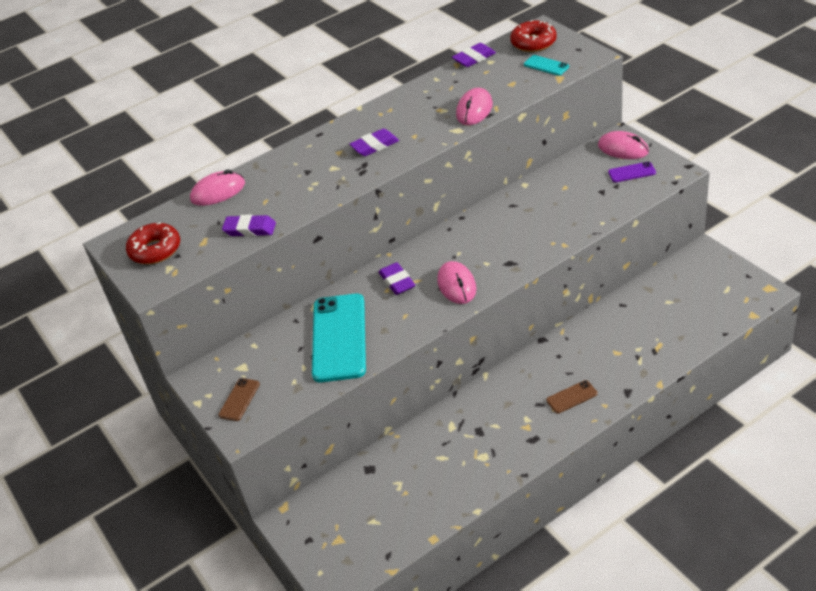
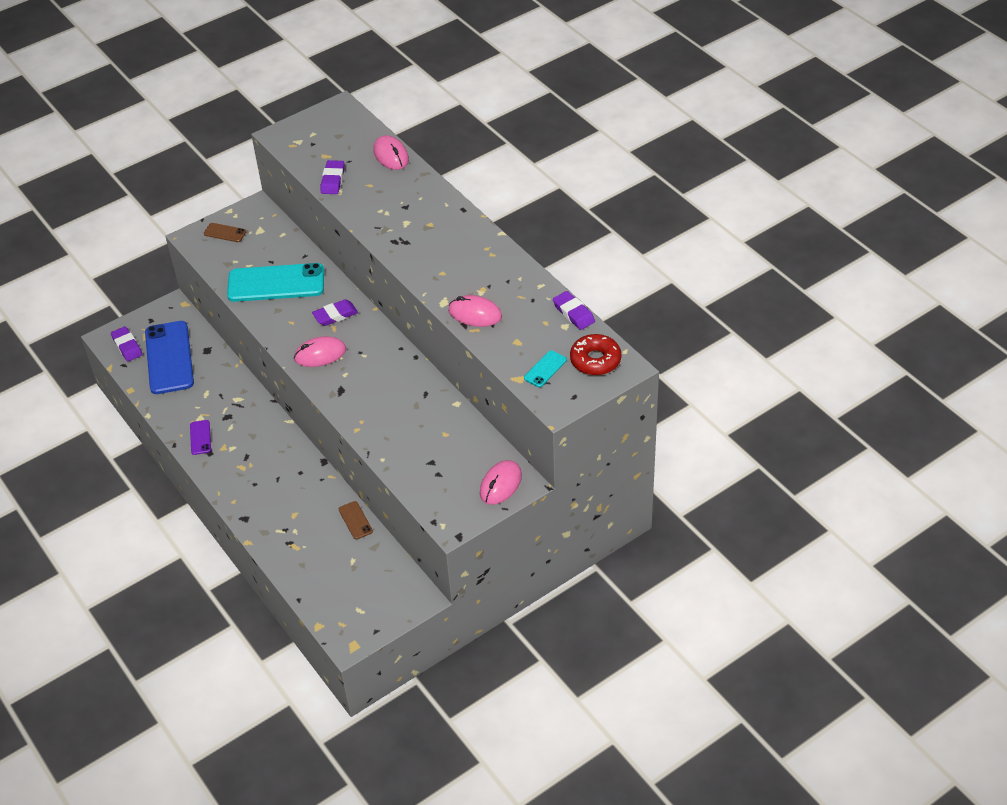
camera: 85 degrees right, 5 degrees up
(155, 250) = (323, 130): red donut -> none
(374, 146) = (433, 247): purple eraser -> purple eraser (127, 346)
(379, 506) = (169, 358): none -> blue phone
(571, 397) = (248, 479): brown phone -> brown phone (355, 520)
(632, 172) = (457, 488): purple phone -> purple phone (200, 437)

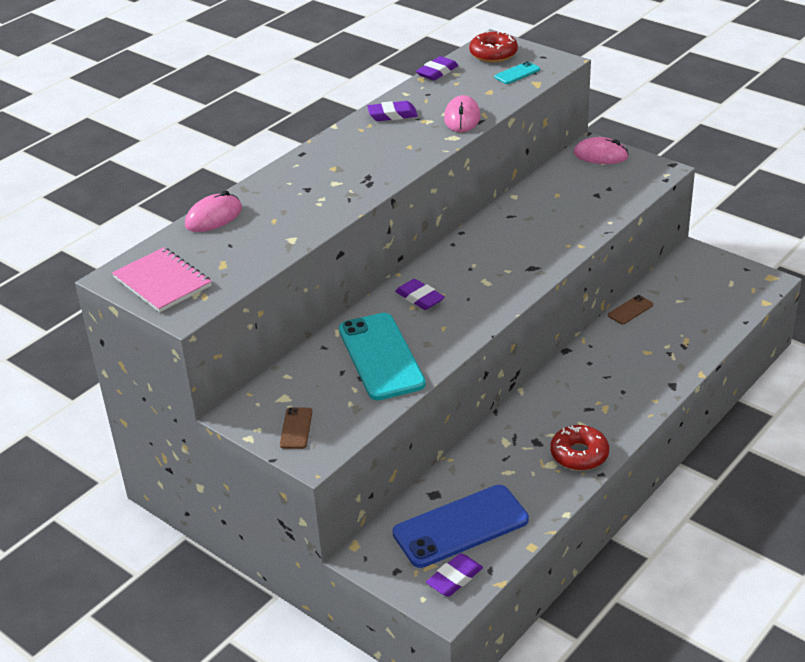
camera: 105 degrees left, 10 degrees down
(200, 437) = (579, 454): purple phone -> red donut
(320, 354) = (486, 294): pink mouse -> none
(321, 127) = (162, 282): none -> pink notebook
(333, 180) = (271, 247): purple eraser -> purple eraser (392, 115)
(545, 369) = (517, 73): turquoise phone -> turquoise phone turned 60 degrees counterclockwise

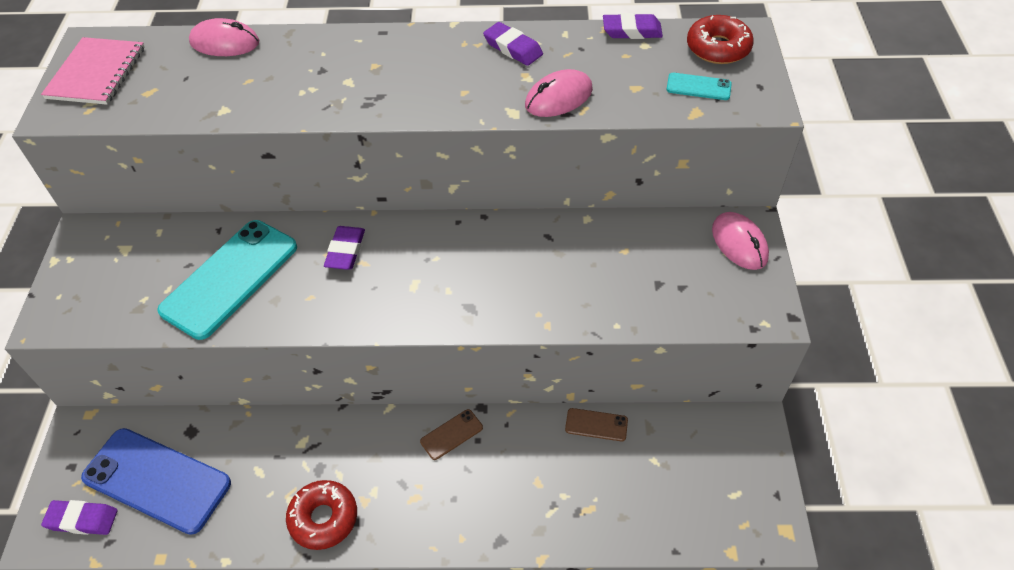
camera: 50 degrees right, 15 degrees up
(296, 428) = (84, 284): brown phone -> brown phone (451, 434)

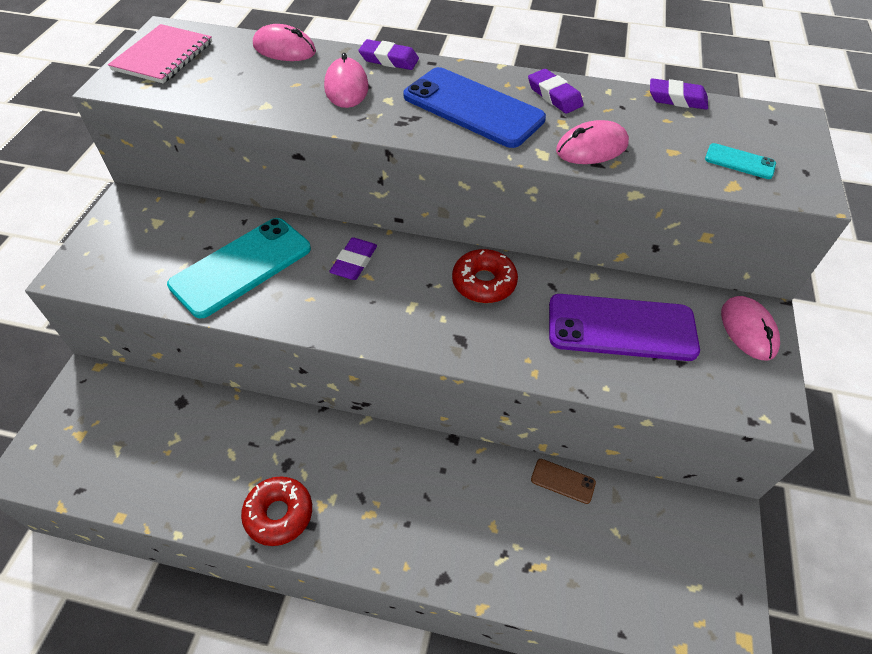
camera: 10 degrees right, 0 degrees up
(82, 519) = (63, 463): purple eraser -> purple eraser (389, 59)
(157, 480) = (138, 441): blue phone -> blue phone (473, 108)
(302, 75) = (346, 87): none -> pink mouse
(451, 434) = (419, 459): brown phone -> none
(621, 264) = (621, 327): none -> purple phone
(718, 48) = (764, 128): red donut -> red donut (484, 283)

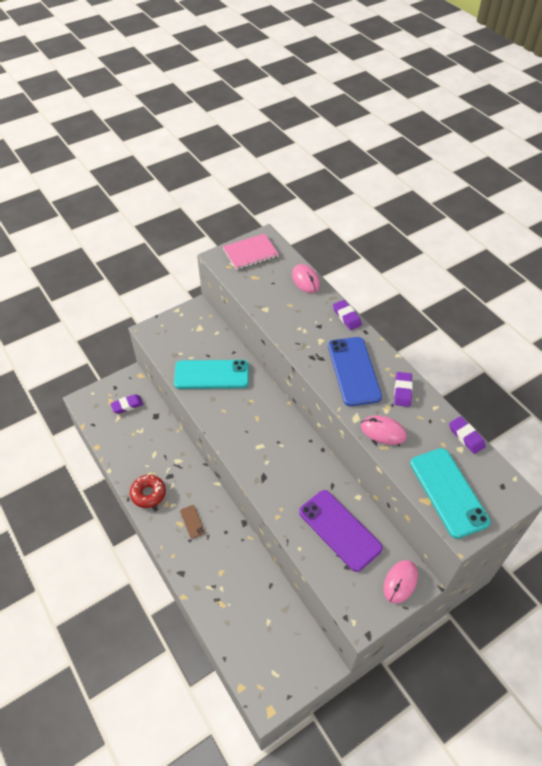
camera: 45 degrees right, 0 degrees up
(346, 87) = (309, 321): pink mouse -> none
(354, 262) = (258, 406): purple eraser -> purple eraser (127, 405)
(484, 283) = (302, 459): red donut -> none
(563, 481) = (269, 581): brown phone -> brown phone (192, 521)
(739, 162) = (448, 492): turquoise phone -> turquoise phone, size x2.28

